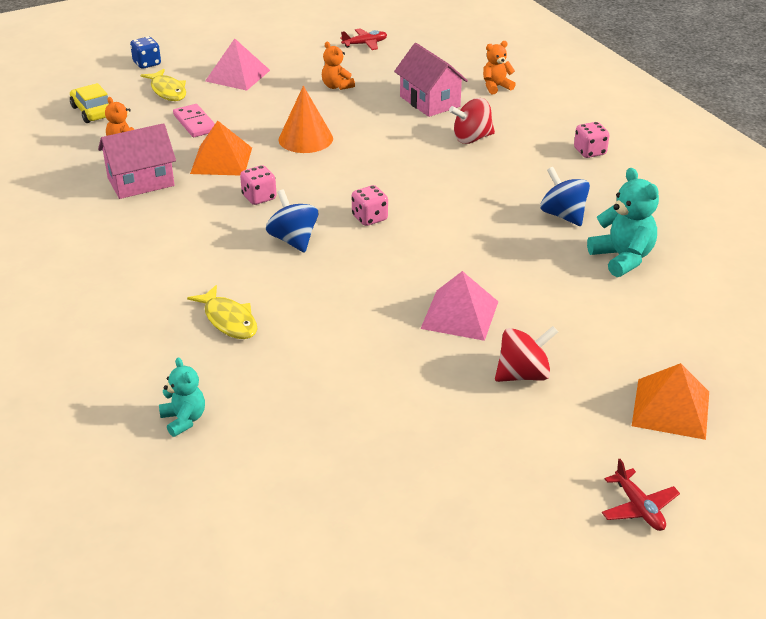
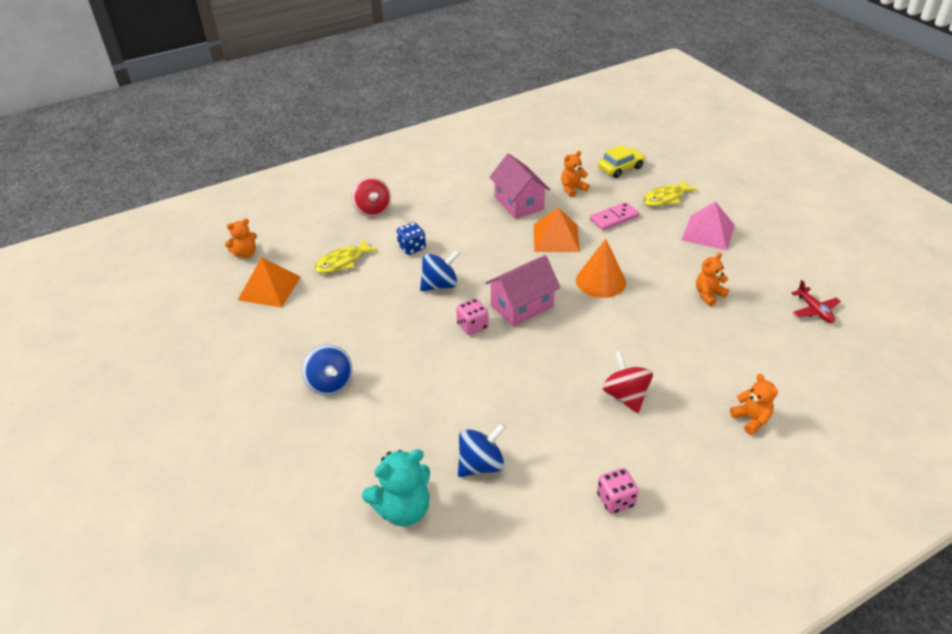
camera: 90 degrees right, 5 degrees up
(147, 64) = (711, 182): blue dice -> blue dice (412, 248)
(184, 420) = (245, 254): turquoise teddy bear -> orange teddy bear
(259, 197) = (501, 262): pink dice -> none
(430, 101) = (697, 363): pink house -> pink house (522, 306)
(460, 315) = (330, 383): pink pyramid -> blue spinning top
(523, 374) = (246, 421): red spinning top -> red spinning top (372, 210)
(638, 508) = (79, 483): red plane -> none
(671, 408) = (177, 520): orange pyramid -> orange pyramid (269, 288)

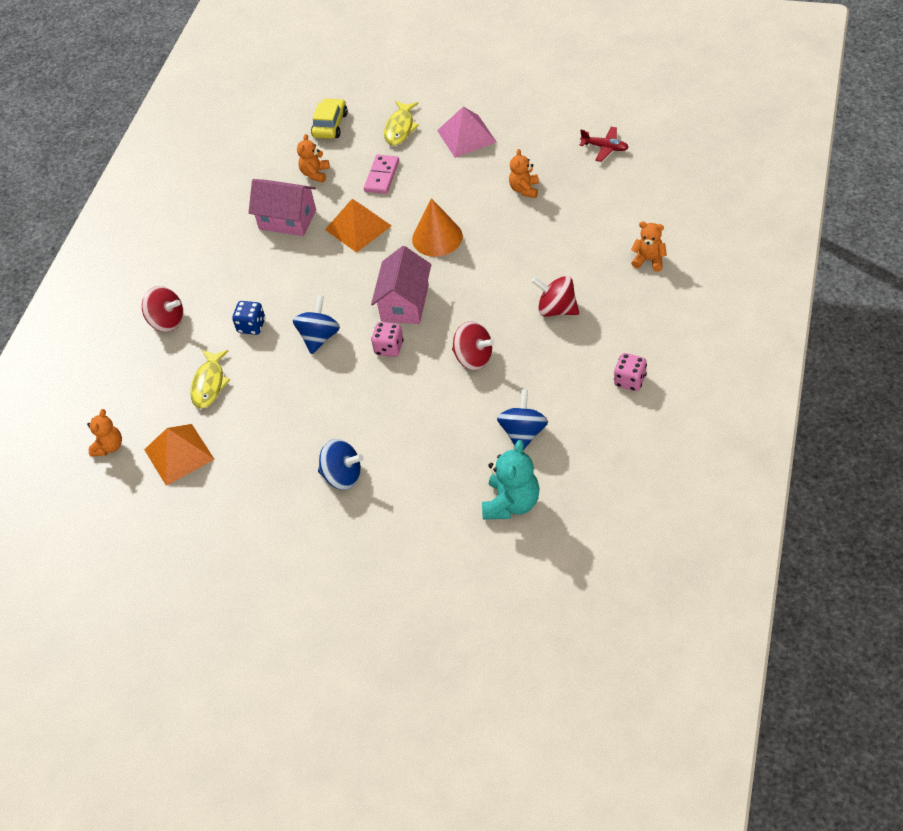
camera: 40 degrees left, 10 degrees up
(518, 380) = (473, 358): none -> red spinning top

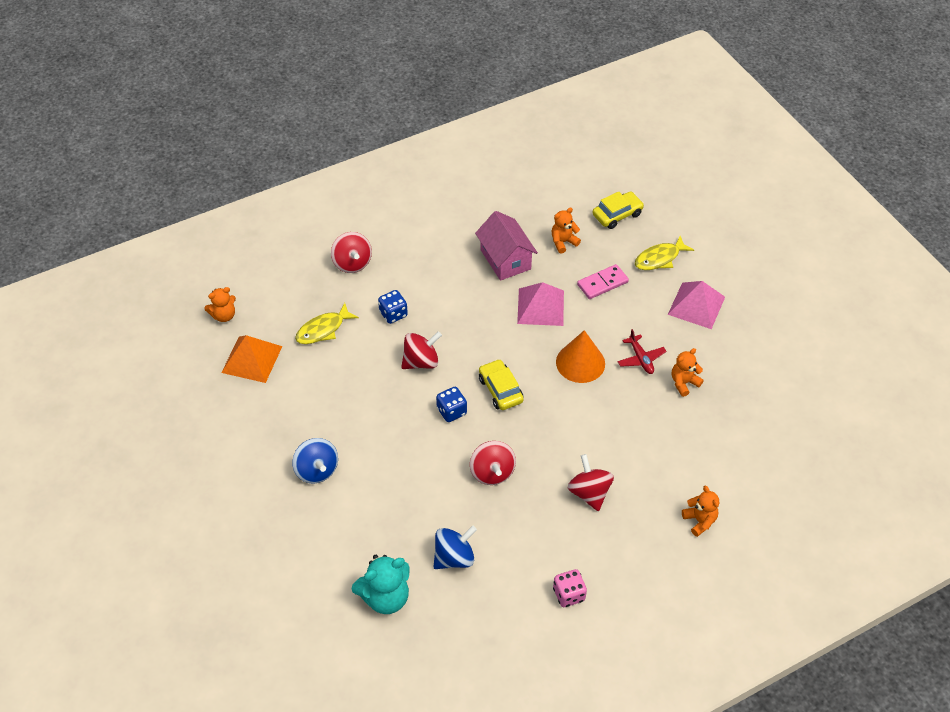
camera: 40 degrees right, 0 degrees up
(319, 337) = (421, 361): blue spinning top -> red spinning top
(358, 227) = (540, 306): orange pyramid -> pink pyramid
(389, 348) = (451, 411): pink dice -> blue dice
(405, 303) = (500, 390): pink house -> yellow car
(605, 147) = (782, 405): red plane -> red plane (641, 359)

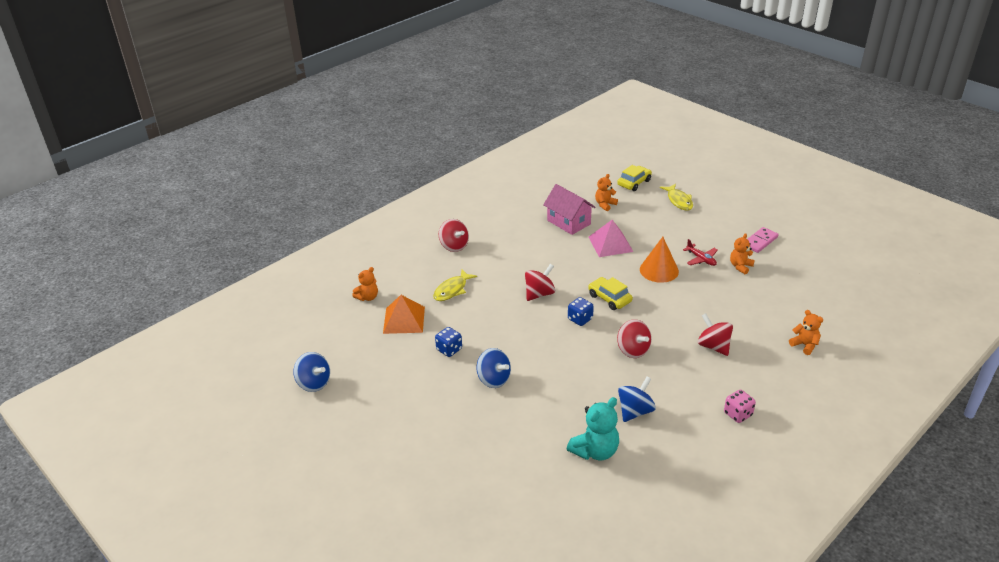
camera: 15 degrees left, 15 degrees down
(122, 422) = (314, 383): none -> blue spinning top
(393, 314) = (502, 270): blue dice -> blue dice (449, 349)
(602, 283) = (647, 222): pink domino -> pink domino (760, 241)
(659, 258) = (679, 201): yellow fish -> yellow fish turned 60 degrees counterclockwise
(696, 305) = (721, 221): pink pyramid -> none

